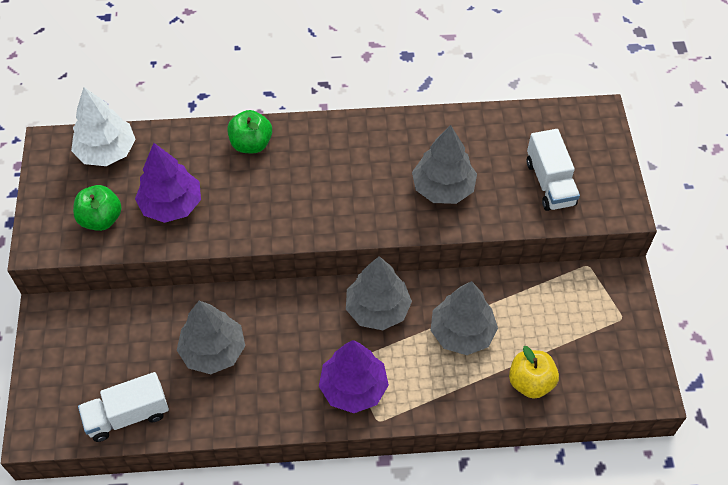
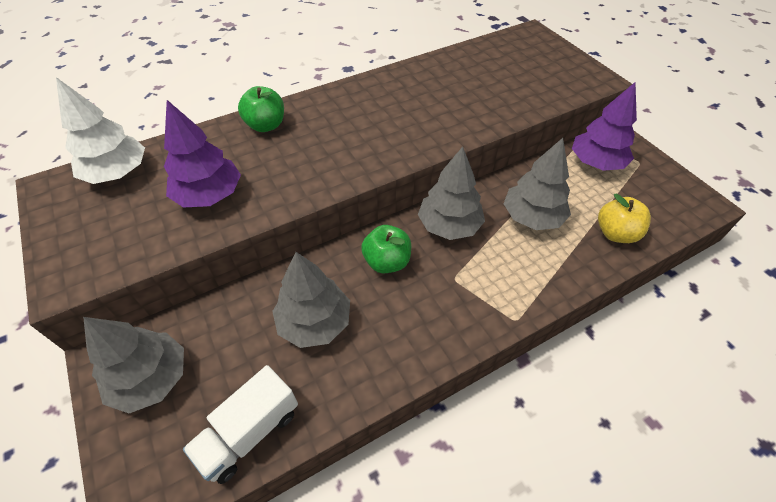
camera: 25 degrees left, 5 degrees down
(101, 219) = (134, 232): green apple -> green apple (387, 262)
(353, 388) = (473, 300): purple tree -> purple tree (596, 163)
(443, 188) = (455, 106): grey tree -> grey tree (151, 379)
(550, 183) = (533, 79): white truck -> none

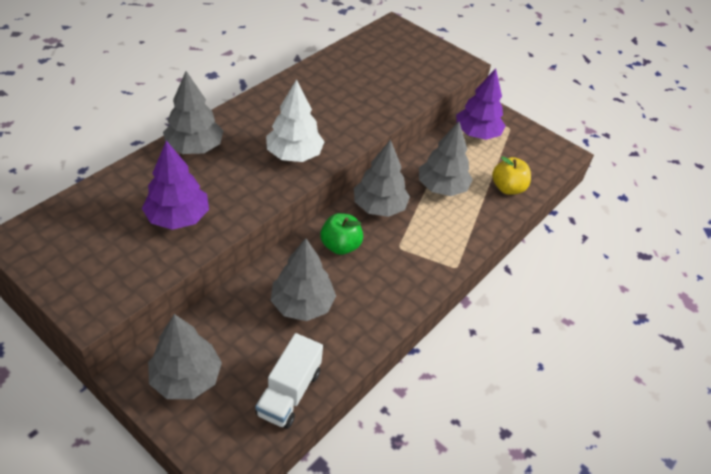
camera: 25 degrees left, 5 degrees down
(117, 173) = (76, 214): white tree -> white tree (294, 154)
(266, 125) = (195, 147): green apple -> grey tree

